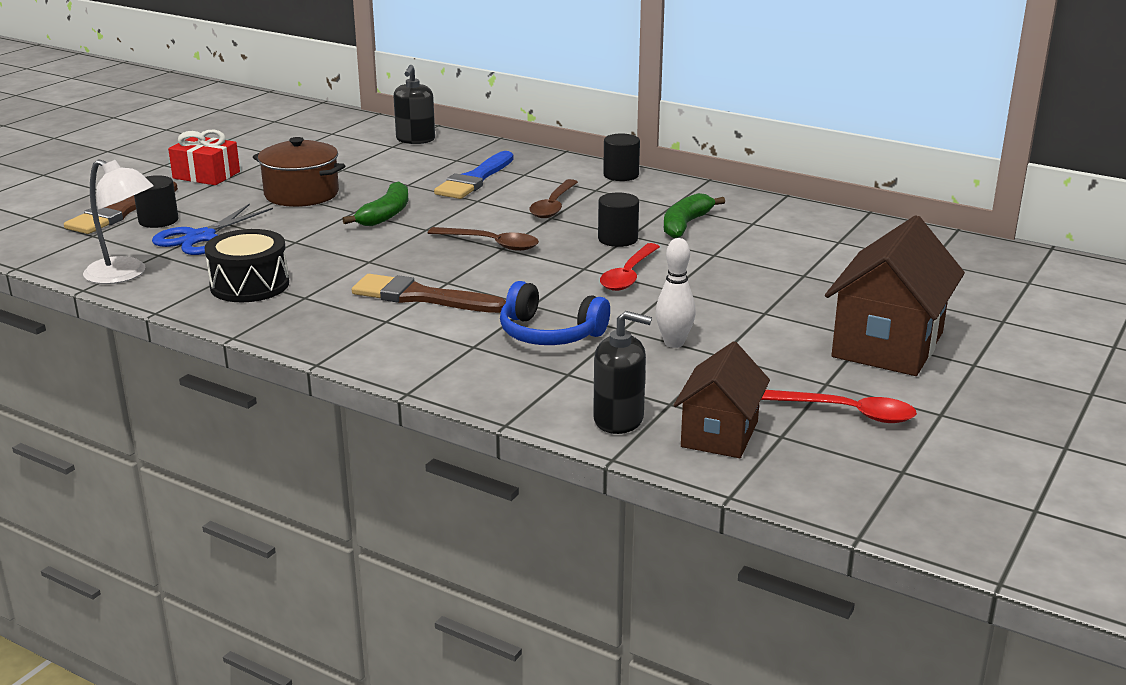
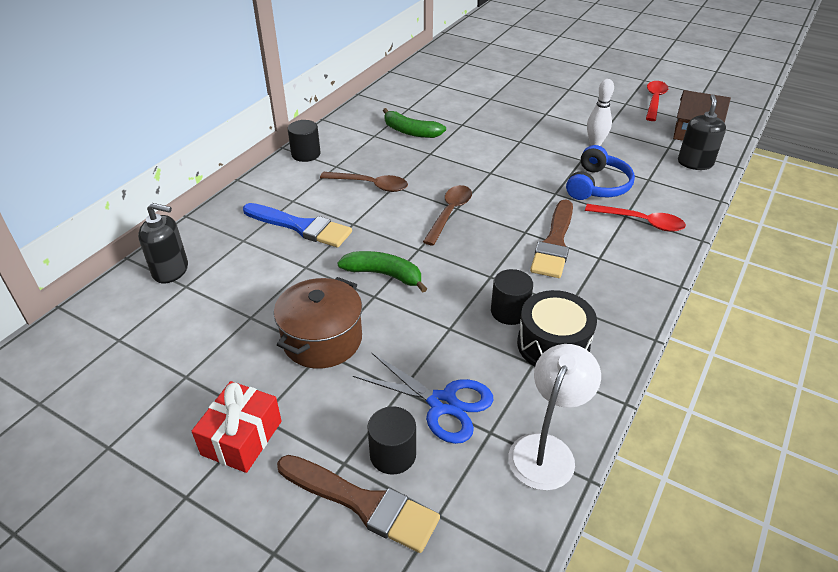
camera: 90 degrees left, 15 degrees up
(618, 239) = (437, 158): black cylinder -> black cylinder (509, 311)
(628, 275) = (500, 155): red spoon -> red spoon (641, 222)
(888, 345) = (576, 84): brown house -> none

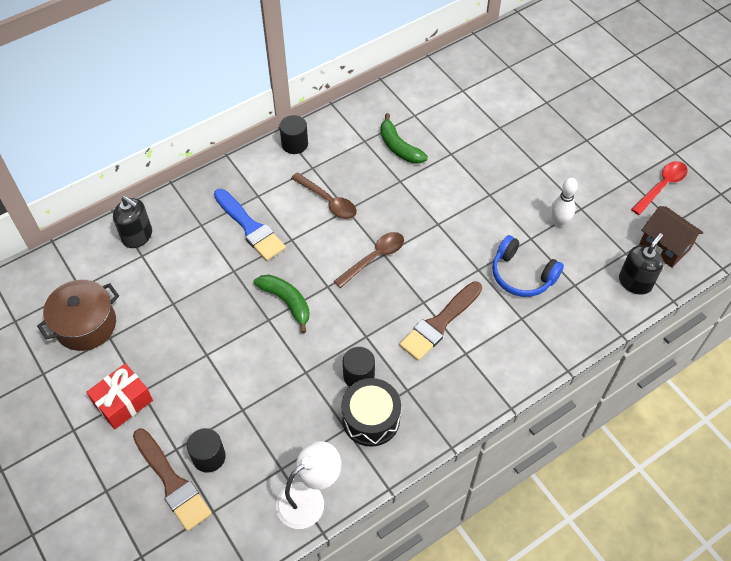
camera: 25 degrees right, 15 degrees up
(322, 340) = (211, 344): brown pot -> brown pot (86, 325)
(442, 404) = (262, 433): blue scissors -> none
(597, 186) = (522, 275): blue headphones -> blue headphones turned 75 degrees clockwise
(641, 222) = (529, 330): red spoon -> none

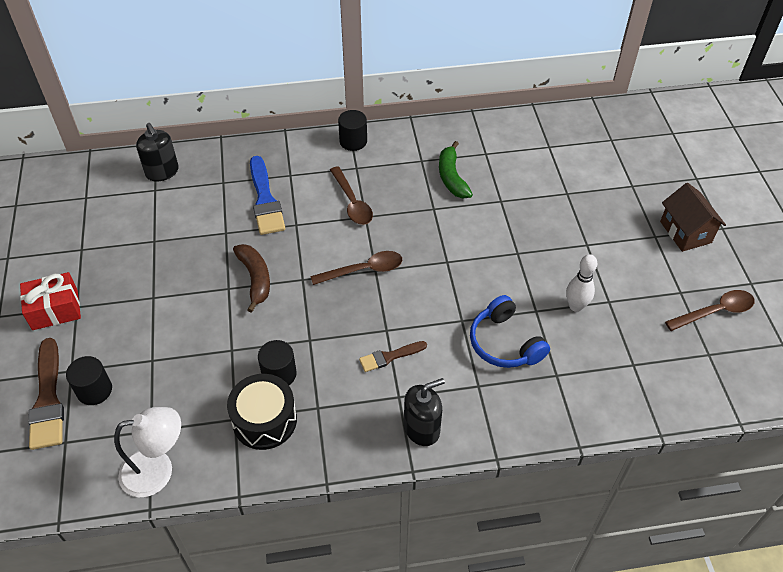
camera: 25 degrees right, 5 degrees down
(86, 325) = (69, 231): brown pot -> none
(287, 302) = (255, 279): green banana -> brown banana
(439, 323) = (390, 357): brown brush -> brown brush, size x0.57
(635, 282) = (626, 398): black soap dispenser -> black soap dispenser (422, 428)
(661, 186) = (715, 311): red spoon -> brown spoon
(664, 246) = (683, 374): brown house -> brown house (685, 232)

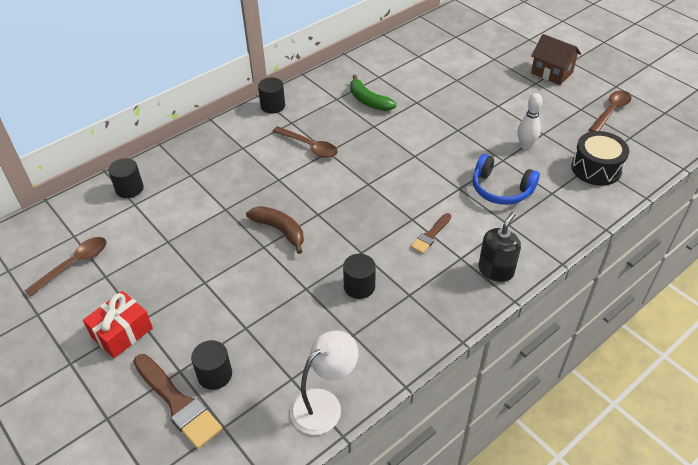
camera: 30 degrees left, 5 degrees down
(162, 172) = (129, 189): black soap dispenser -> black cylinder
(264, 420) = (377, 324): black drum -> black drum (596, 168)
(265, 200) = (238, 173): blue brush -> none
(364, 270) = (359, 187): brown spoon -> brown spoon (74, 264)

